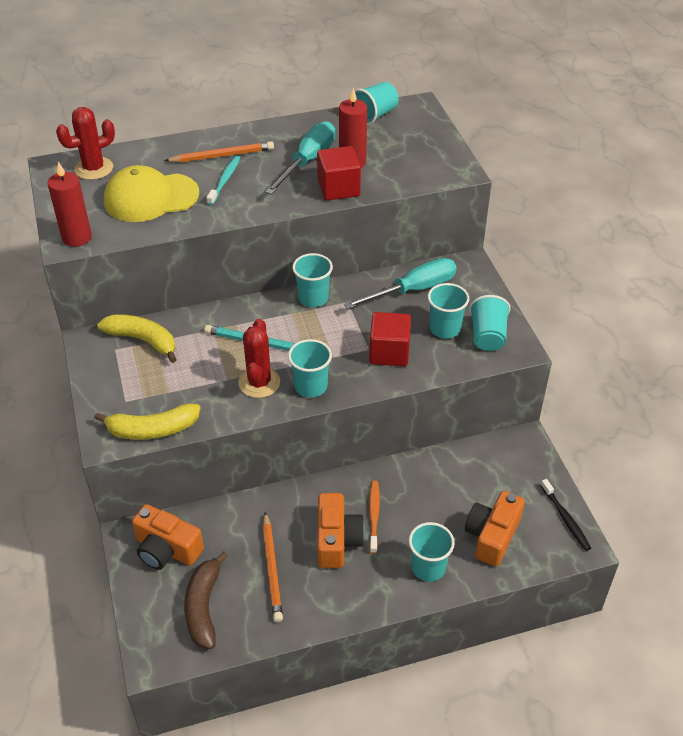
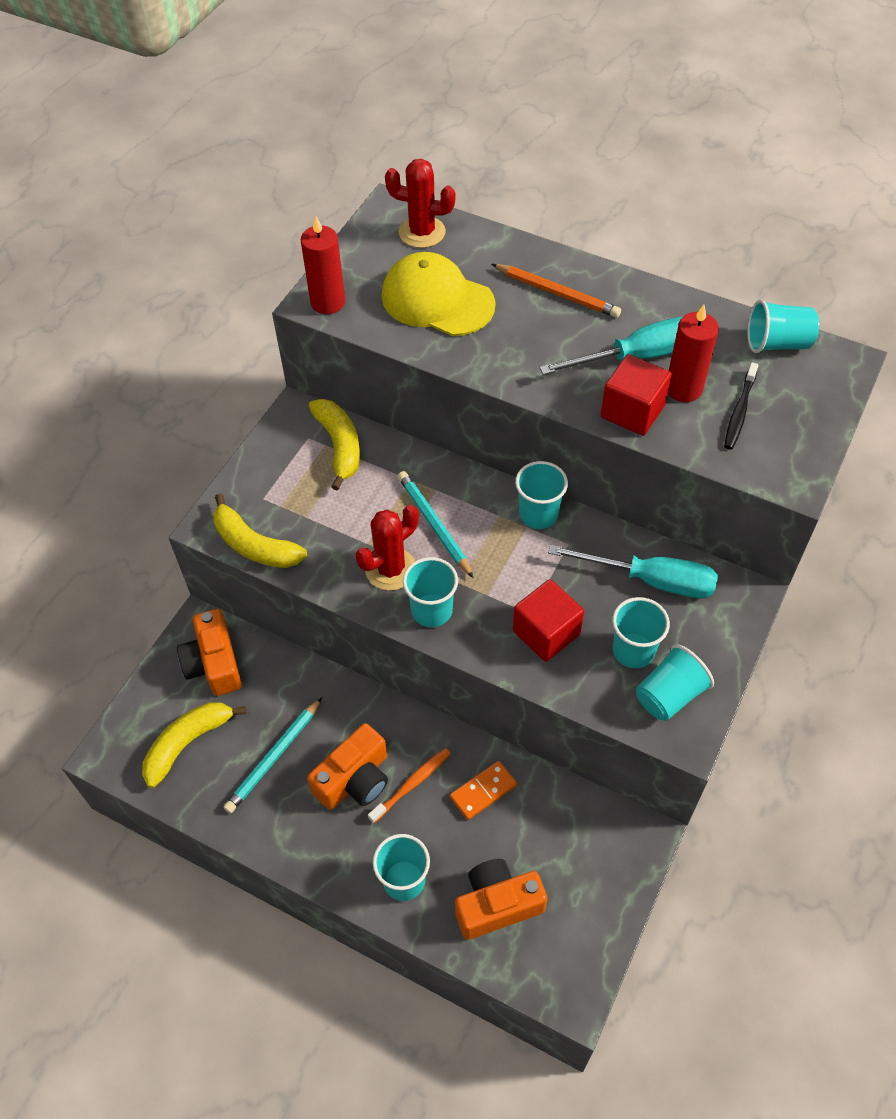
camera: 45 degrees right, 10 degrees up
(204, 607) = (187, 743): brown banana -> yellow banana
(224, 180) = (527, 325): turquoise toothbrush -> none
(272, 569) = (274, 757): orange pencil -> turquoise pencil
(418, 487) = (483, 791): none -> orange domino
(565, 518) = (590, 954): black toothbrush -> black toothbrush (739, 411)

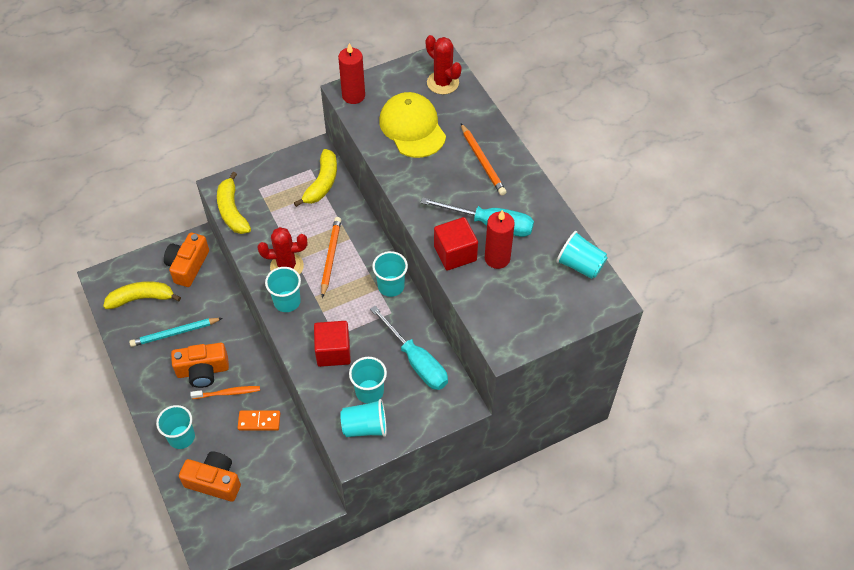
camera: 35 degrees right, 0 degrees up
(434, 525) = (330, 257): turquoise pencil -> orange pencil
(739, 411) = (515, 290): black toothbrush -> none

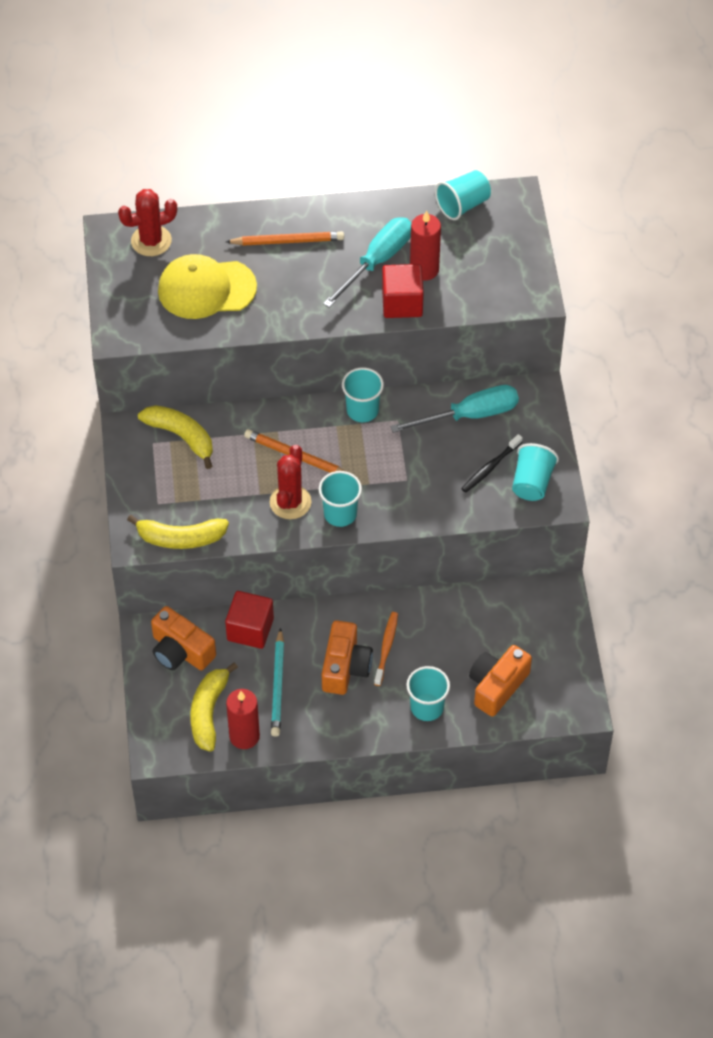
camera: 70 degrees left, 0 degrees up
(259, 421) = (437, 624): orange domino -> none
(333, 352) = (426, 487): red cube -> red cube (250, 629)
(353, 96) = (128, 330): red candle -> red candle (244, 736)
(369, 391) = (490, 467): turquoise cup -> black toothbrush

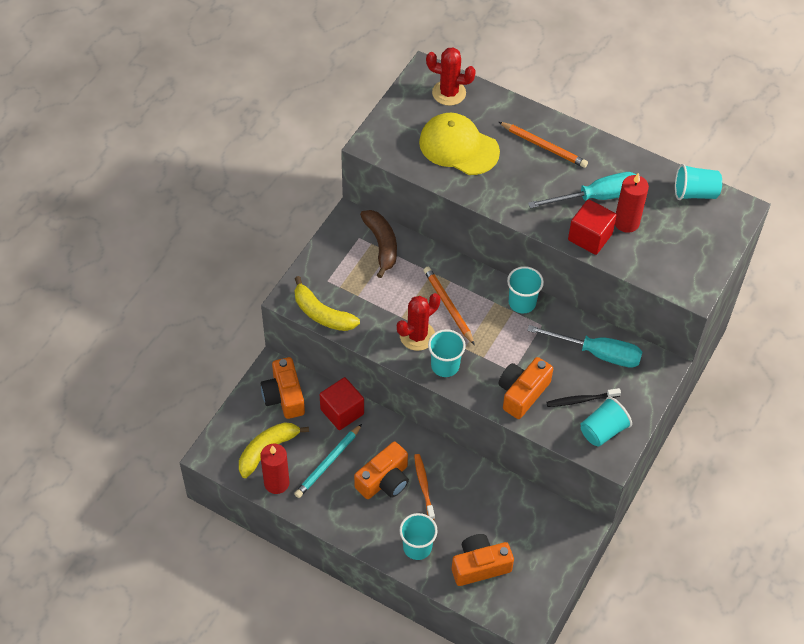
camera: 35 degrees right, 0 degrees up
(181, 436) = (381, 245): yellow banana -> brown banana
(386, 648) = (424, 486): orange toothbrush -> orange toothbrush turned 60 degrees counterclockwise
(432, 494) = (522, 393): none -> orange camera

